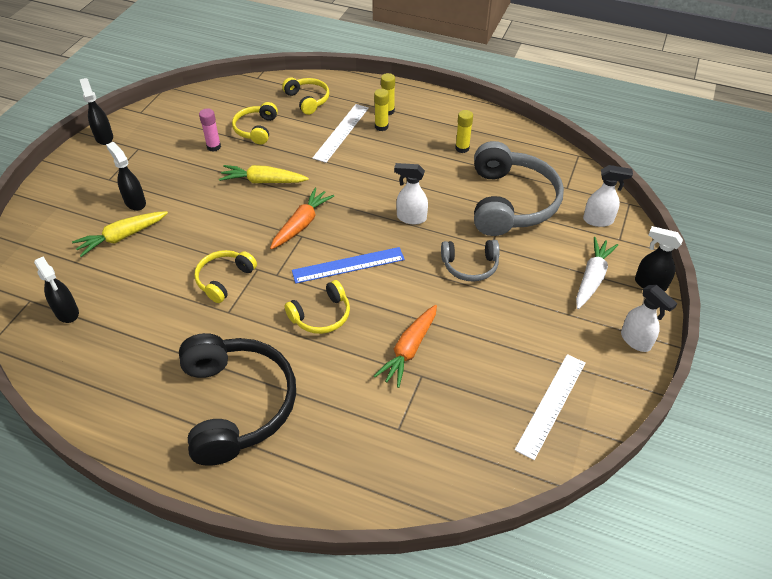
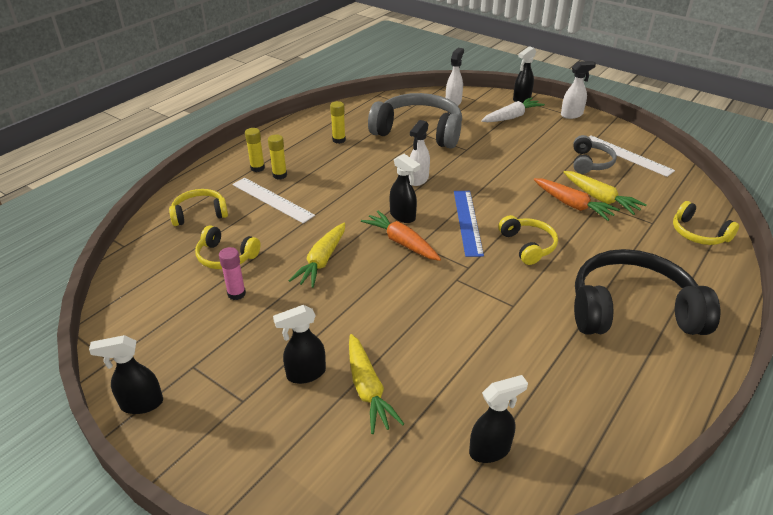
camera: 75 degrees left, 10 degrees down
(224, 279) = (466, 304): yellow headphones -> yellow headphones (698, 234)
(343, 218) = (403, 216): none -> black spray bottle
(433, 375) = (600, 198): none -> yellow carrot
(470, 266) = (485, 162): grey headphones -> grey headphones (590, 163)
(592, 278) = (511, 117): white carrot -> white carrot turned 105 degrees clockwise

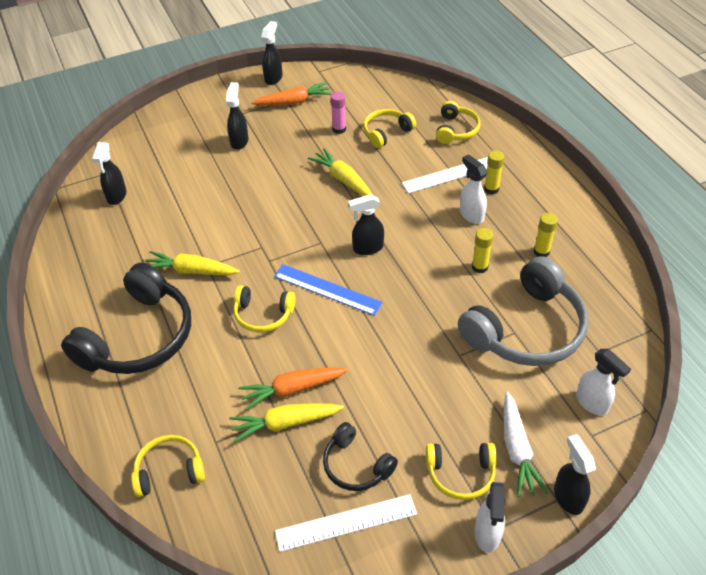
camera: 120 degrees right, 10 degrees up
(257, 168) = (513, 178): yellow glue stick -> yellow glue stick (479, 267)
(368, 389) = (204, 163): yellow carrot -> yellow carrot (192, 271)
(402, 243) = (331, 233): orange carrot -> orange carrot (293, 102)
(418, 180) = (421, 284): white spray bottle -> white spray bottle (471, 215)
(549, 129) = (460, 474): none -> yellow headphones
(590, 163) = (356, 465): grey headphones -> black headphones

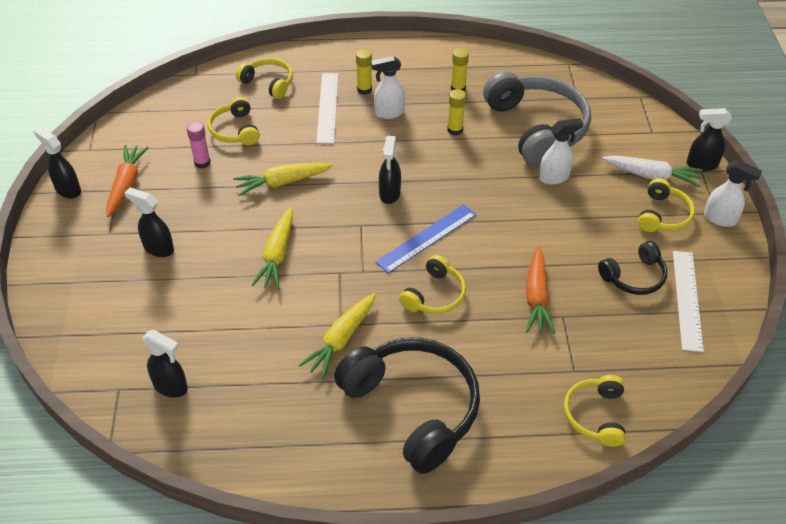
camera: 70 degrees left, 0 degrees up
(286, 423) = (573, 312): yellow carrot -> yellow carrot (277, 254)
(592, 403) = (624, 120): white spray bottle -> white spray bottle (554, 177)

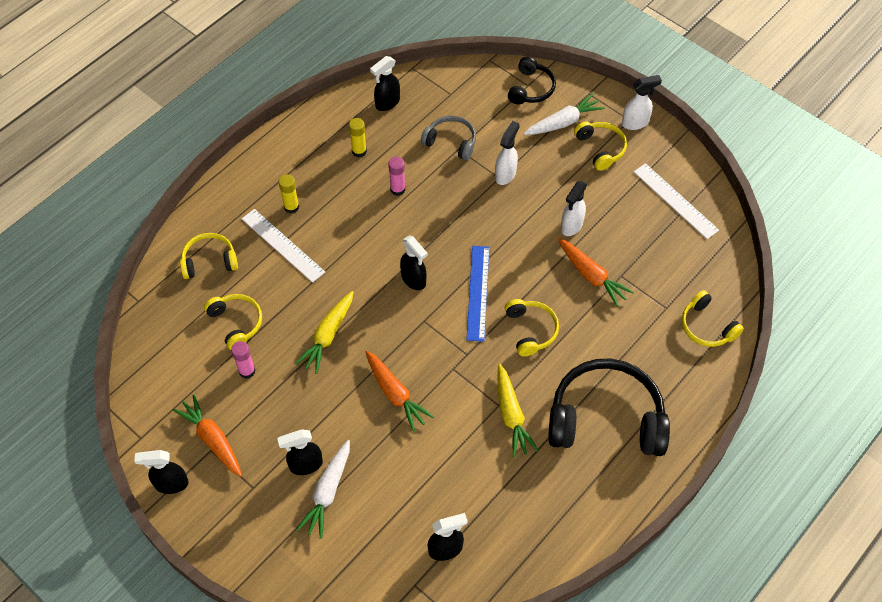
camera: 45 degrees left, 10 degrees up
(148, 277) = (328, 492): none -> white carrot
(235, 130) = (236, 323): yellow headphones -> yellow headphones turned 150 degrees counterclockwise
(277, 254) = (395, 393): yellow carrot -> orange carrot
(388, 113) = (334, 213): white spray bottle -> white spray bottle (571, 226)
(455, 130) = (397, 189): yellow glue stick -> pink glue stick
(537, 128) = (451, 142): grey headphones -> grey headphones, size x0.52
(634, 277) = (631, 210): black headphones -> black headphones (531, 88)
(701, 164) = (583, 88): black spray bottle -> black spray bottle (387, 103)

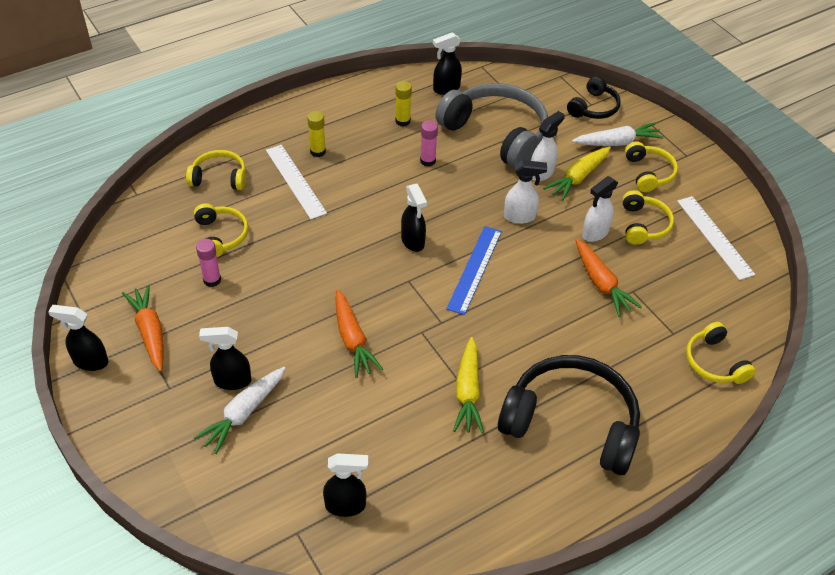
camera: 15 degrees right, 10 degrees down
(328, 335) = (306, 269): yellow carrot -> yellow carrot (578, 177)
(451, 142) = (496, 134): grey headphones -> grey headphones, size x1.94
(531, 330) = (518, 317): yellow headphones -> yellow headphones (643, 225)
(635, 123) = (693, 159): white spray bottle -> white spray bottle (520, 217)

